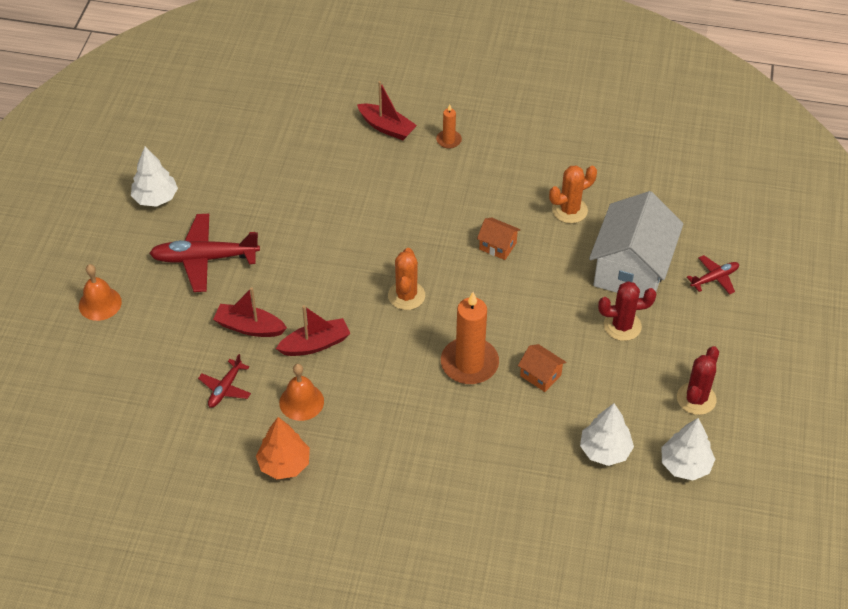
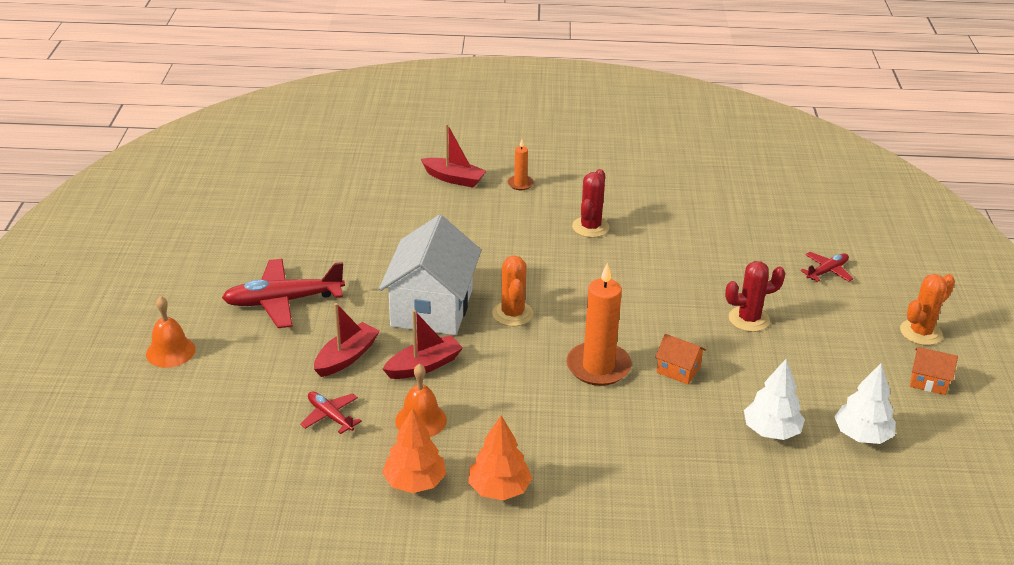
camera: 10 degrees left, 15 degrees down
(156, 198) = (219, 254): white tree -> none
(225, 388) = (330, 416): red plane -> red plane turned 120 degrees clockwise
(249, 327) = (346, 357): red boat -> red boat turned 120 degrees clockwise
(353, 480) = (499, 489): none -> orange tree
(497, 246) = (597, 264): orange house -> orange house (928, 381)
(569, 210) = (661, 229): orange cactus -> orange cactus (921, 332)
(631, 269) = (740, 271): white house -> white house (432, 308)
(696, 399) = (849, 374): red cactus -> red cactus (590, 227)

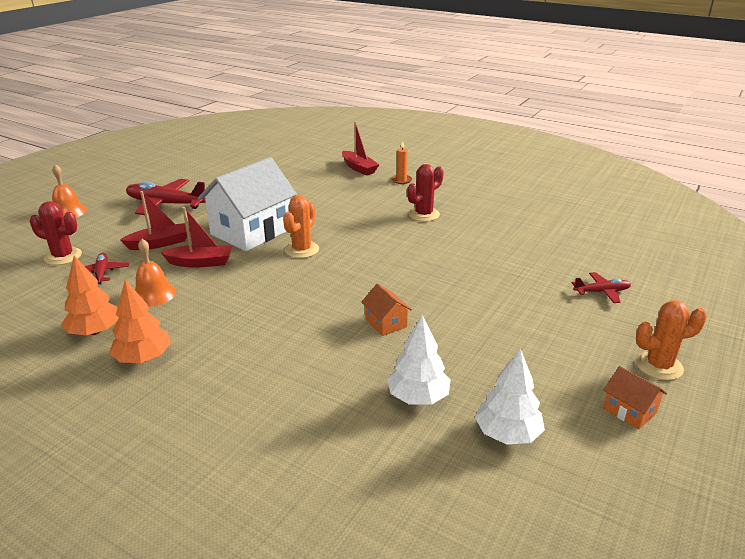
camera: 30 degrees right, 5 degrees down
(598, 367) = (323, 301): orange candle -> none
(749, 319) = (489, 306): red cactus -> red cactus (63, 256)

